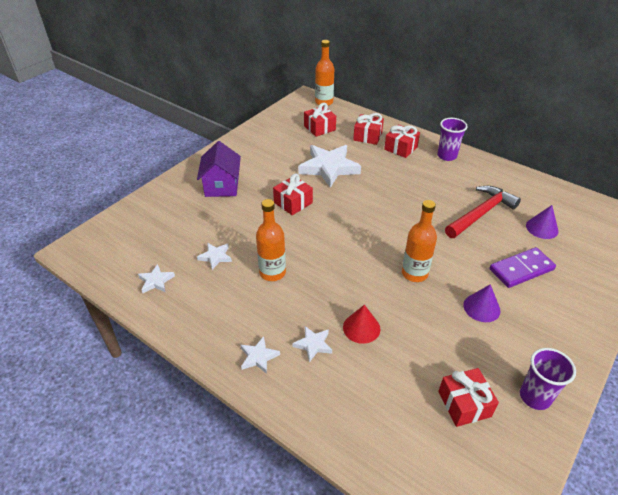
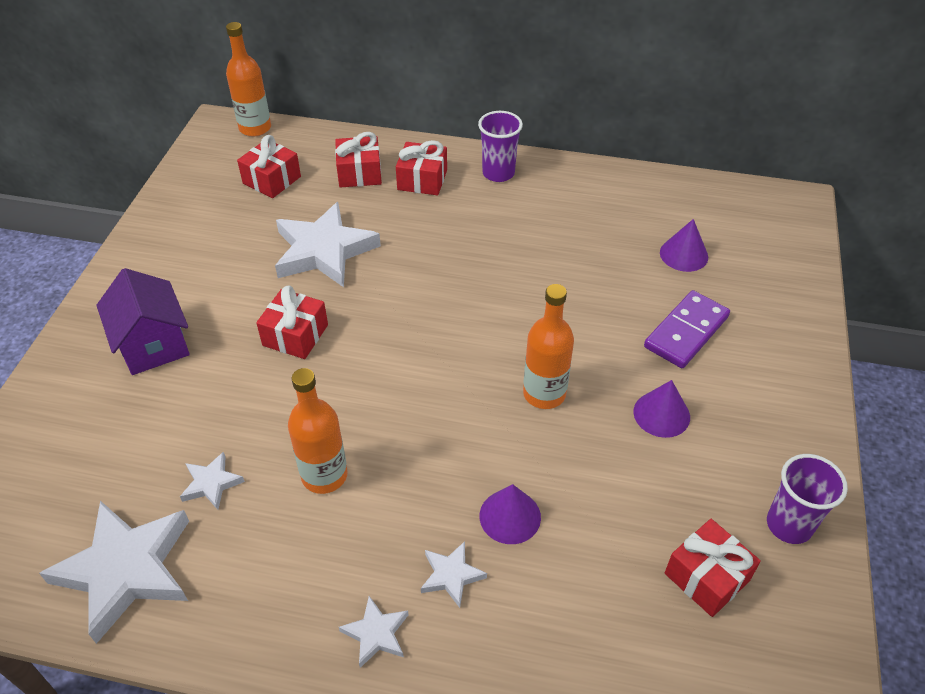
camera: 25 degrees left, 5 degrees up
(156, 281) = (126, 570): white star -> white star, size x2.15
(361, 328) = (510, 516): red cone -> purple cone
(481, 213) = (591, 258): red hammer -> none

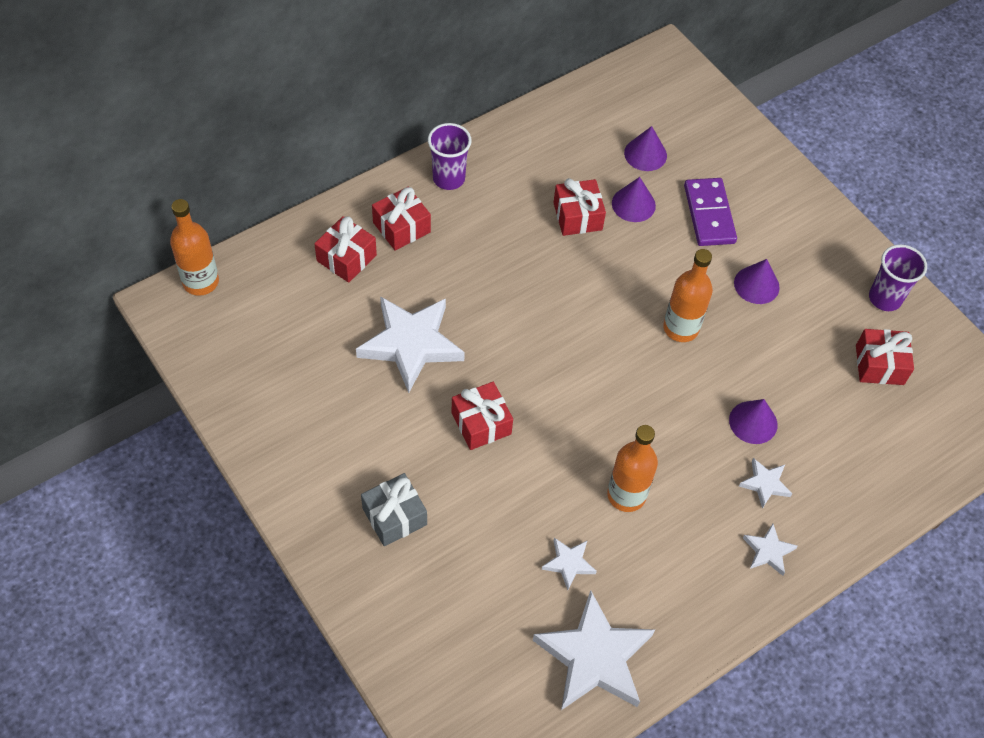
camera: 50 degrees left, 10 degrees up
(153, 344) = (394, 516): purple house -> grey gift
(272, 180) = (286, 318): red gift -> red gift (577, 216)
(625, 280) = (633, 204): none -> purple cone

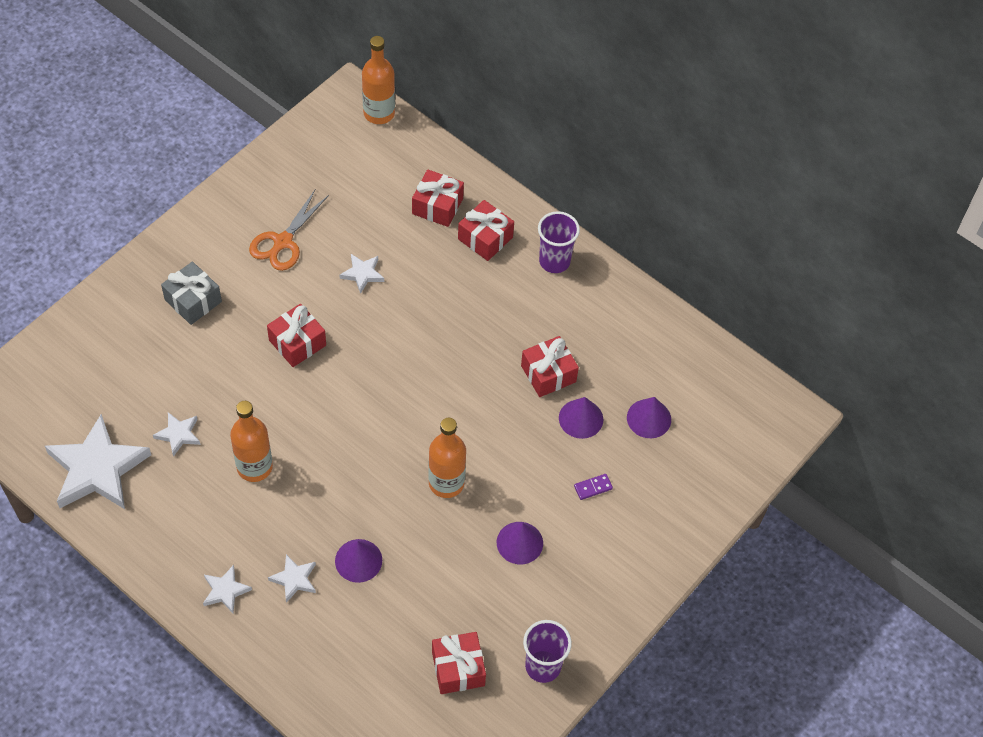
camera: 75 degrees right, 0 degrees up
(343, 410) = (283, 242): none -> orange scissors
(411, 344) = (362, 274): white star -> white star, size x0.46
(709, 214) = (593, 487): purple domino -> purple domino, size x0.44

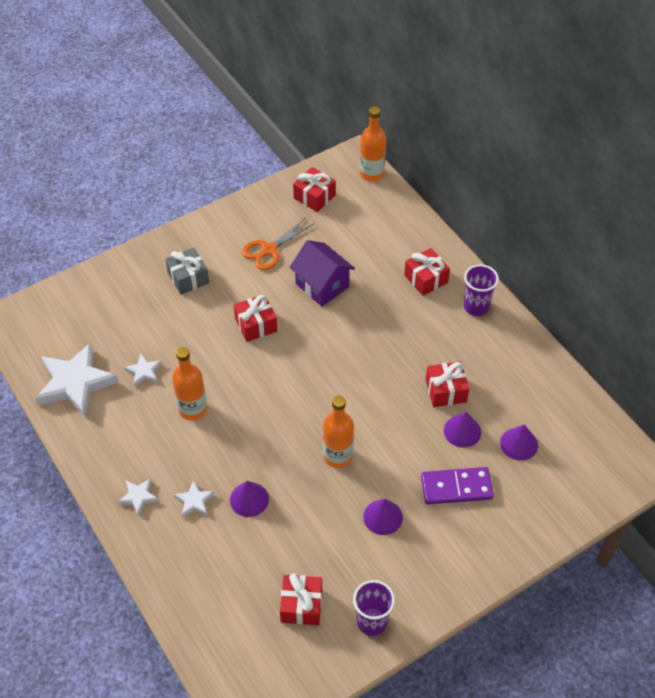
camera: 20 degrees right, 5 degrees down
(362, 274) = (322, 285): white star -> purple house
(437, 206) = (395, 248): red gift -> red gift (314, 196)
(593, 487) = (456, 488): purple domino -> purple domino, size x2.28

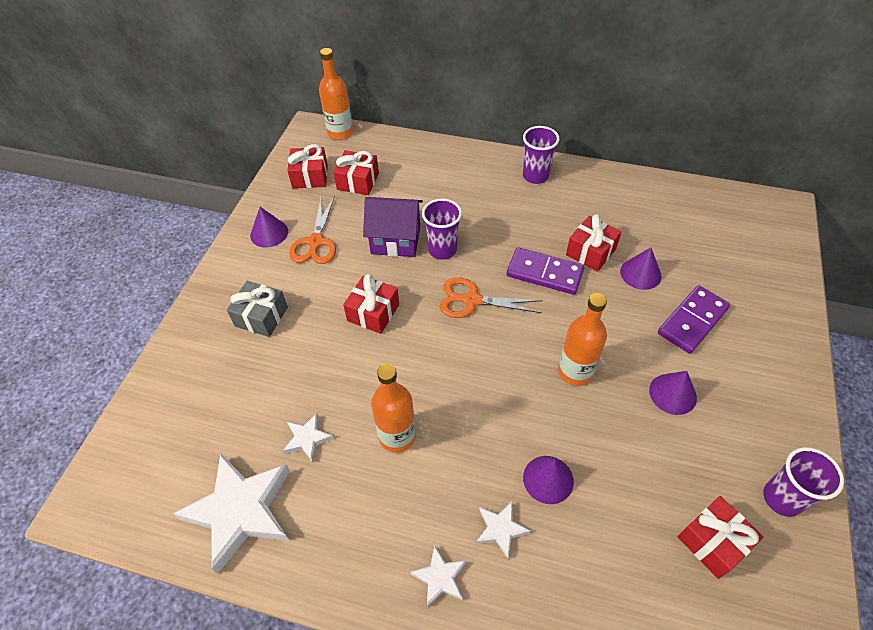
camera: 40 degrees left, 0 degrees up
(326, 363) = (472, 300): none -> orange scissors
(345, 315) = (442, 250): none -> purple cup
(395, 381) = (544, 273): none -> purple domino
(426, 279) = (474, 180): red gift -> red gift (358, 181)
(519, 444) = (689, 252): purple cone -> purple cone (269, 233)

